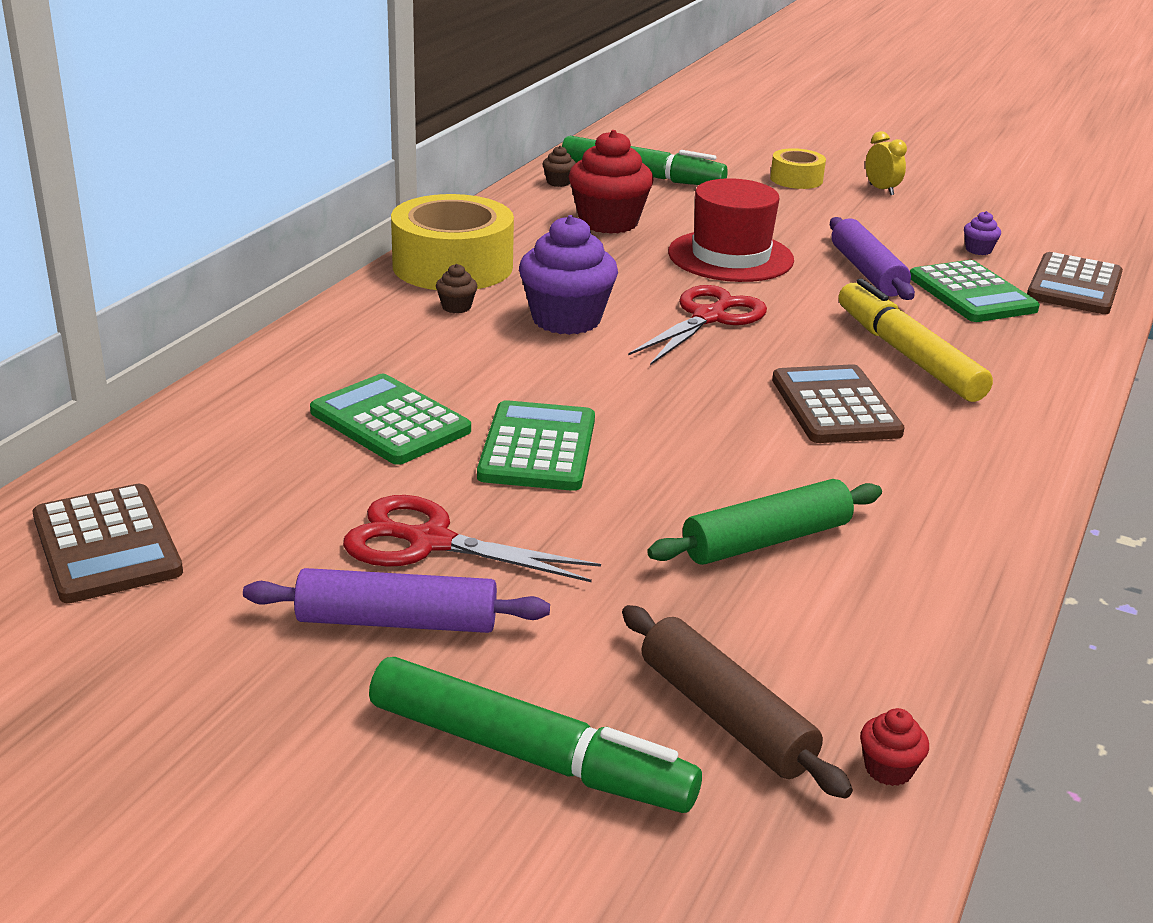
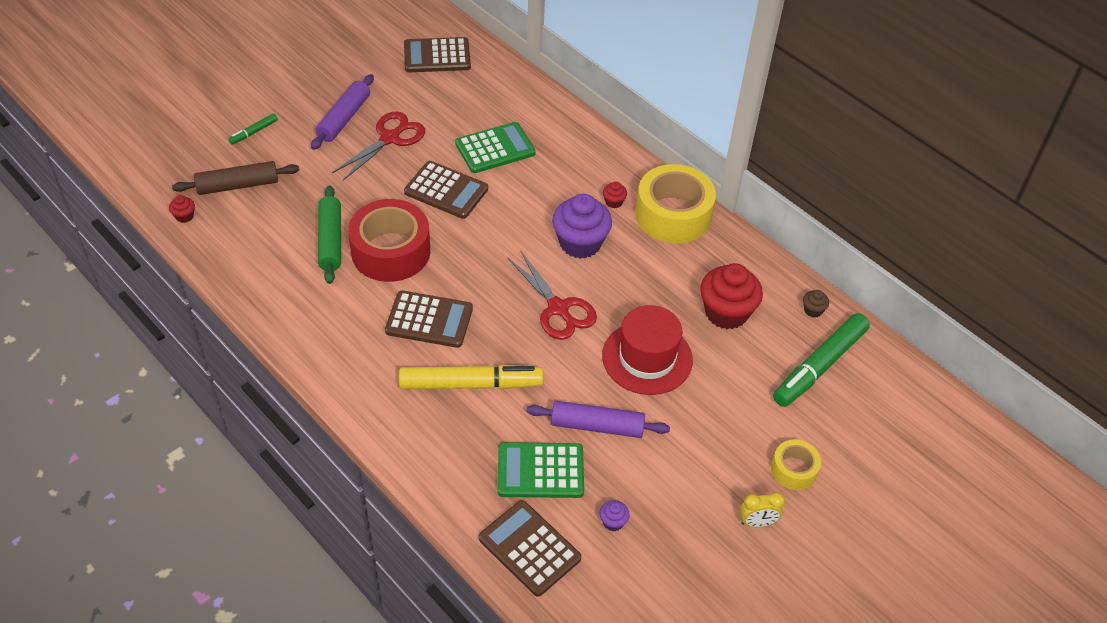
camera: 110 degrees right, 20 degrees up
(456, 307) = (614, 202): brown cupcake -> red cupcake
(529, 755) = (254, 132): green marker -> green marker, size x0.45
(538, 448) = (446, 191): green calculator -> brown calculator
(731, 471) = (391, 251): none -> red tape

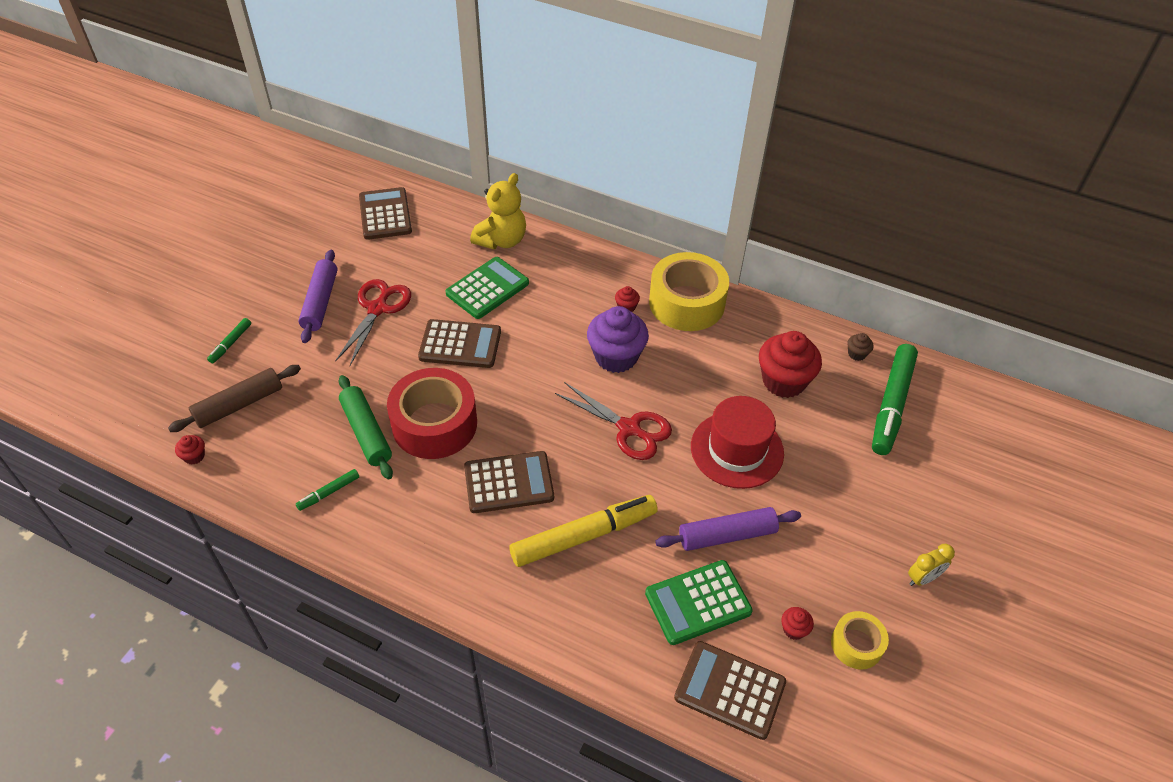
camera: 20 degrees left, 0 degrees up
(277, 280) = (329, 493): none -> green marker
(437, 56) = (385, 214): brown calculator -> brown calculator turned 105 degrees clockwise
(530, 109) = (501, 240): none -> yellow teddy bear
(613, 522) = (794, 629): purple cupcake -> red cupcake
(793, 470) = (925, 513): yellow tape -> yellow tape (856, 644)

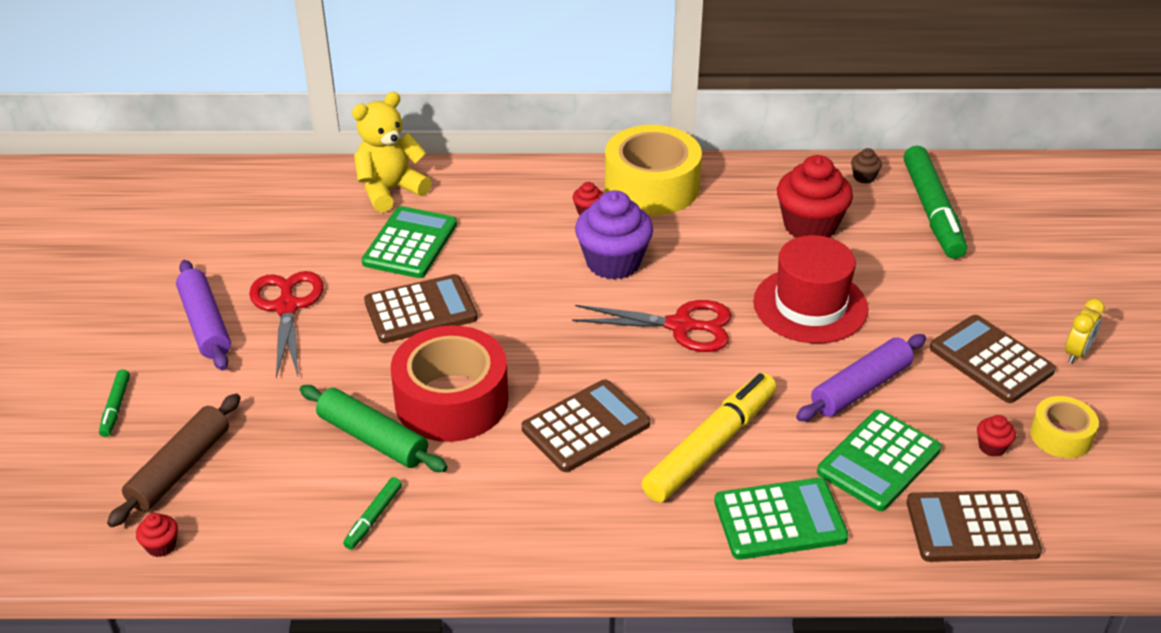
camera: 25 degrees left, 10 degrees down
(385, 214) = (220, 207): brown calculator -> brown calculator (991, 360)
(501, 240) = (390, 190): yellow teddy bear -> yellow teddy bear turned 135 degrees counterclockwise
(592, 617) = (780, 520): none -> green calculator

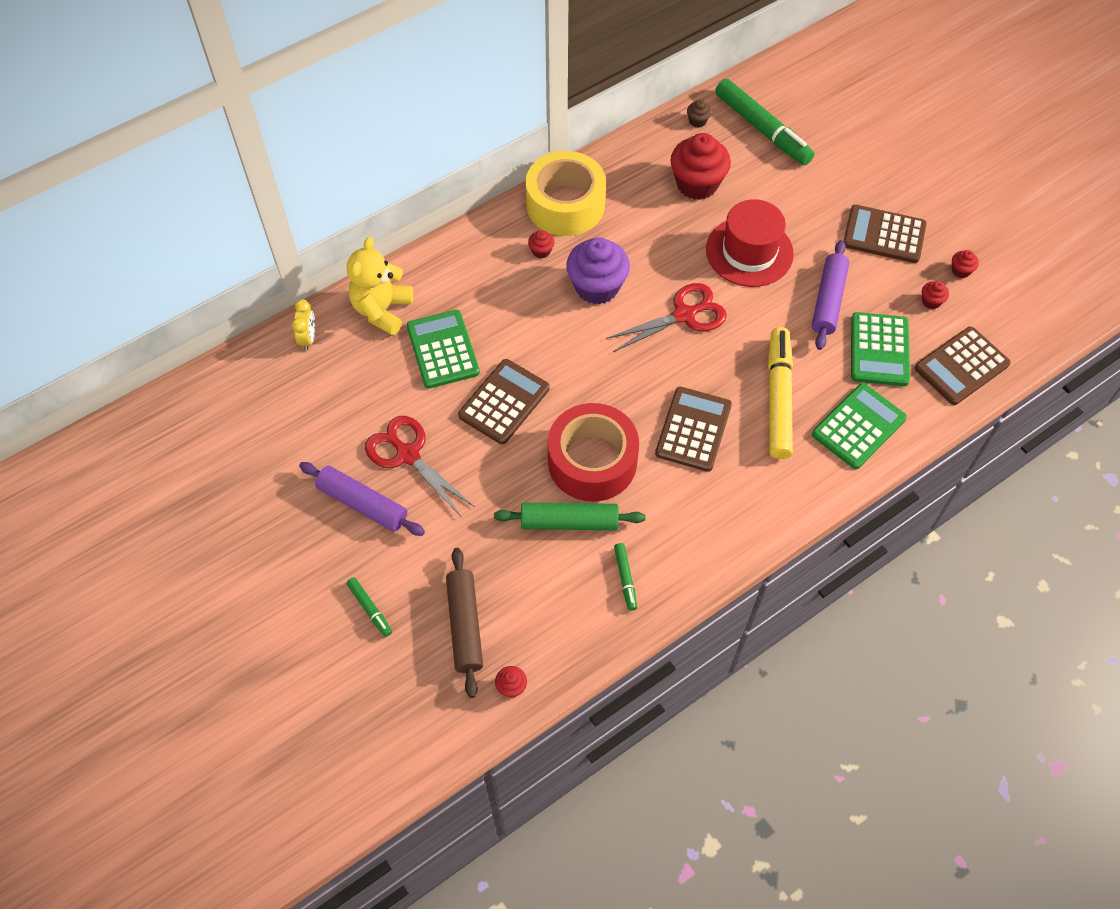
camera: 35 degrees left, 20 degrees up
(1061, 436) = (960, 271): yellow tape -> red cupcake
(1077, 353) = (926, 201): yellow clock -> yellow clock (308, 338)

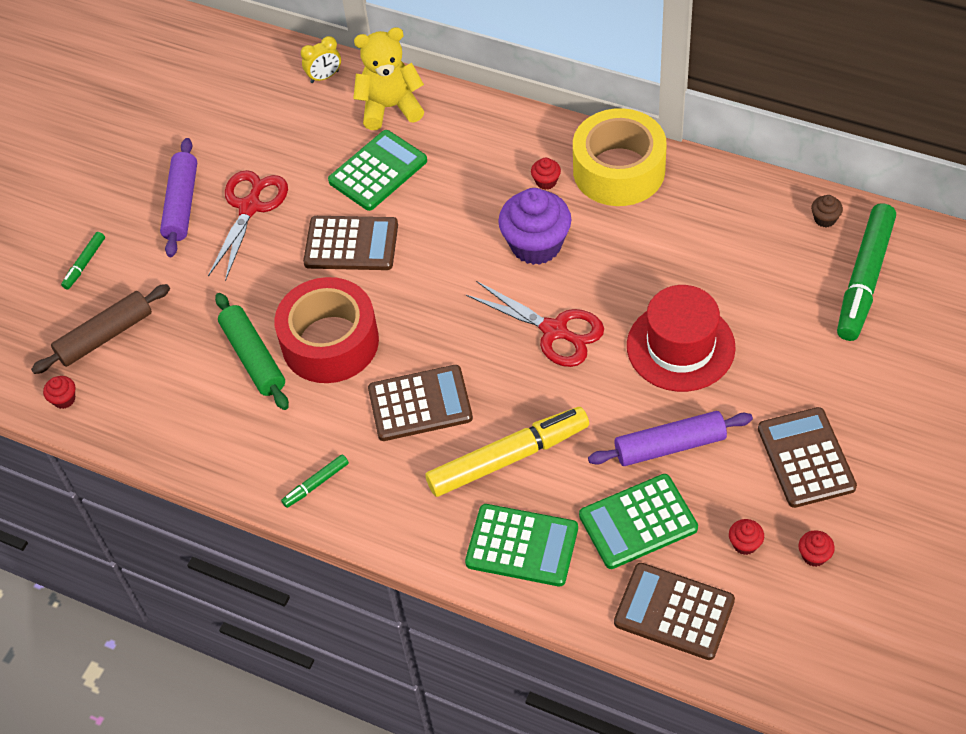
camera: 65 degrees right, 5 degrees down
(625, 578) = (219, 429): green marker -> green marker (316, 484)
(697, 184) = (736, 260): red cupcake -> none

